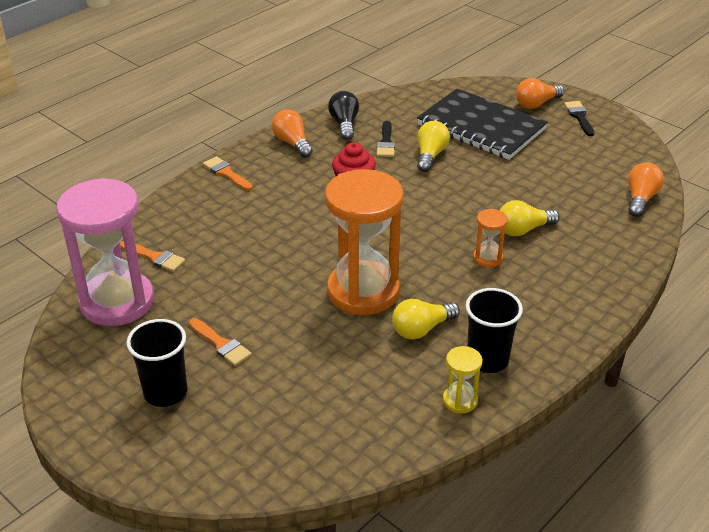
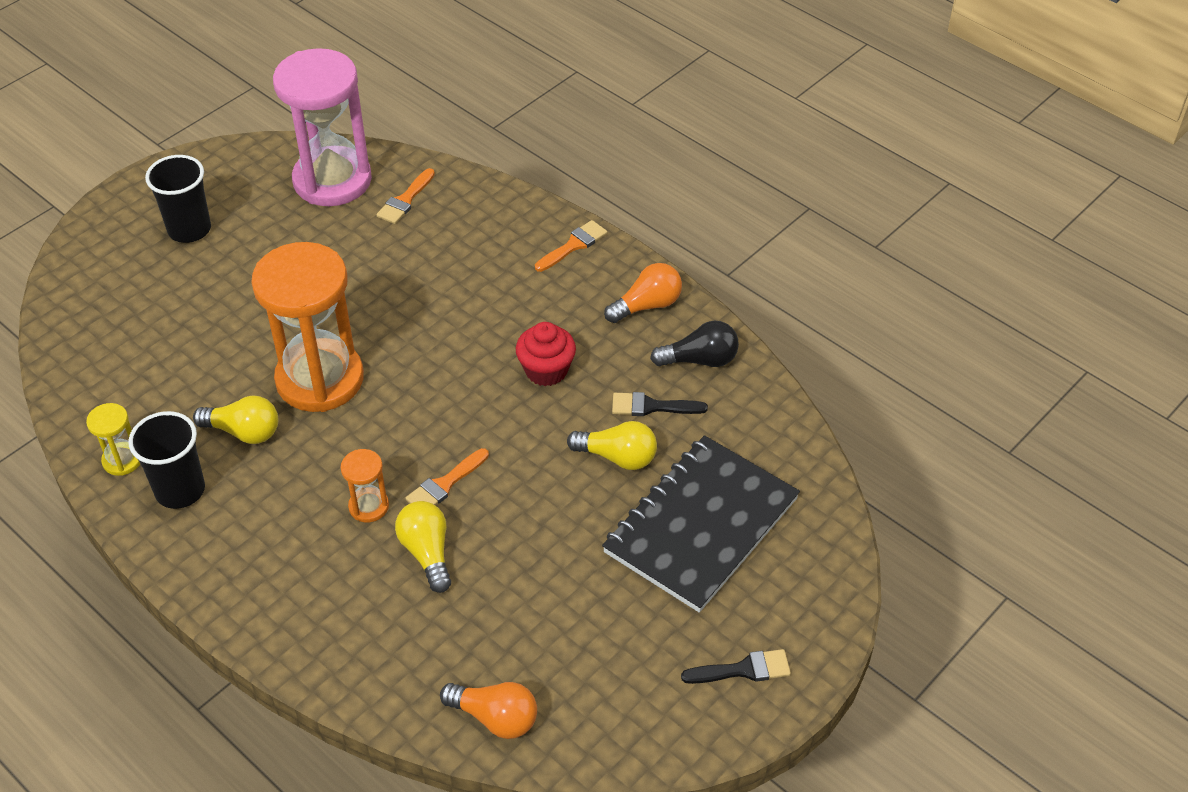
camera: 90 degrees right, 10 degrees up
(221, 344) = (251, 264): orange brush -> orange brush (445, 484)
(422, 329) = (243, 432): yellow light bulb -> yellow light bulb turned 135 degrees clockwise
(536, 104) = (782, 611): orange light bulb -> none

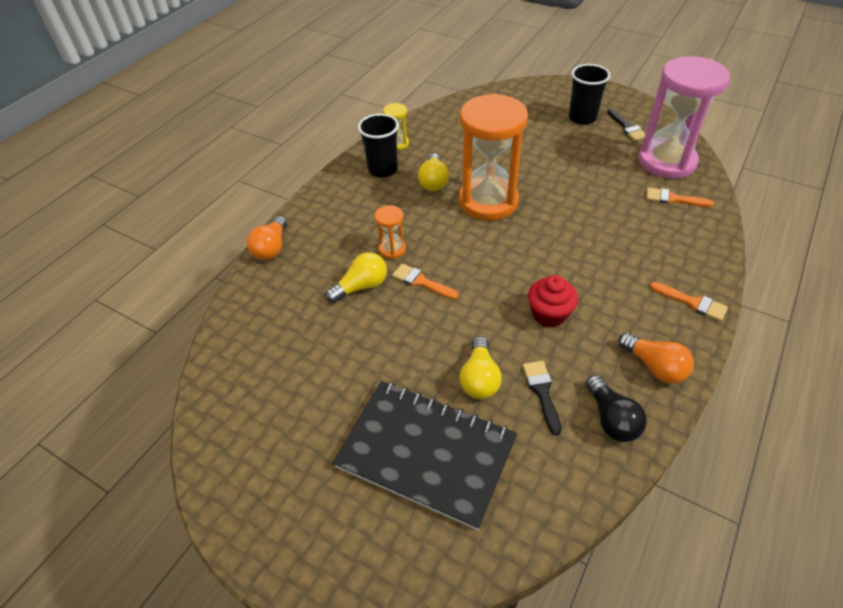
camera: 80 degrees right, 0 degrees up
(495, 718) = (233, 353): orange light bulb -> orange light bulb (272, 247)
(743, 670) = (284, 513): black brush -> black brush (627, 127)

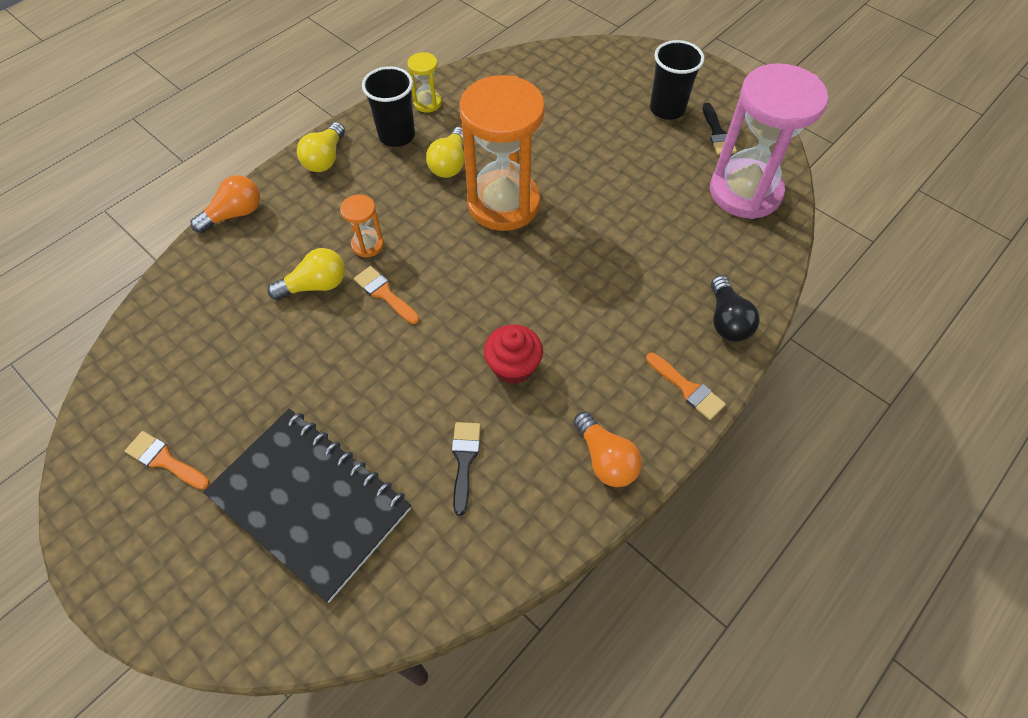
camera: 10 degrees right, 10 degrees up
(272, 247) = (234, 214): orange light bulb -> orange light bulb turned 150 degrees counterclockwise
(479, 378) = (402, 428): yellow light bulb -> yellow light bulb (325, 158)
(611, 419) = (528, 510): black light bulb -> black light bulb (727, 320)
(673, 199) = (729, 246): orange brush -> orange brush (165, 460)

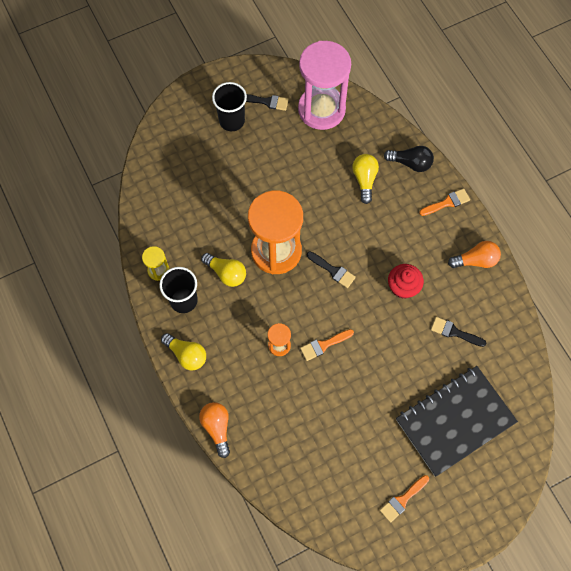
camera: 70 degrees left, 10 degrees up
(315, 285) = (301, 386): yellow light bulb -> yellow light bulb (364, 180)
(502, 272) = (333, 270): none -> black brush

